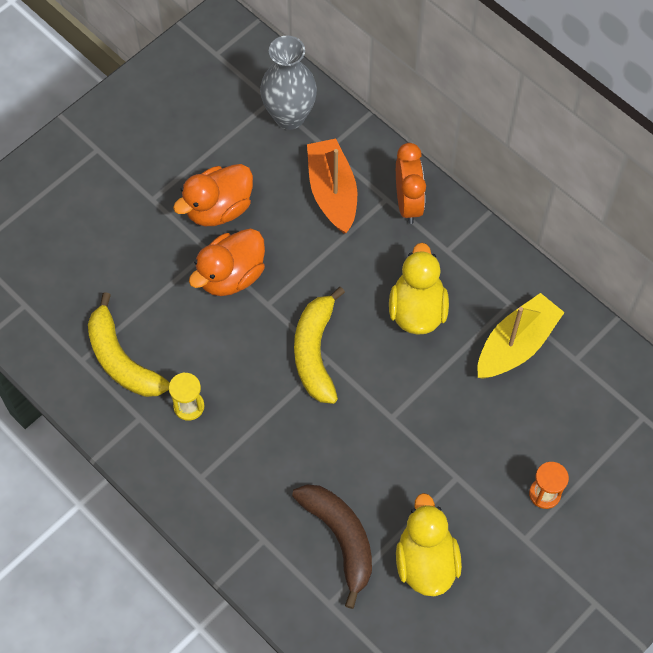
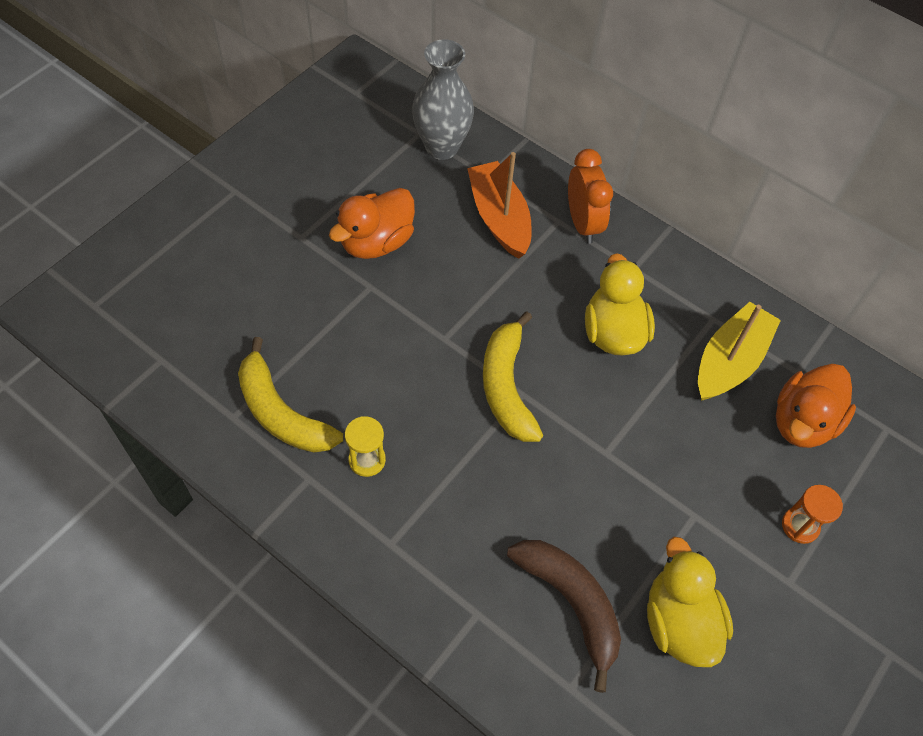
camera: 10 degrees left, 5 degrees down
(231, 276) = (399, 311): orange duck -> orange duck (803, 422)

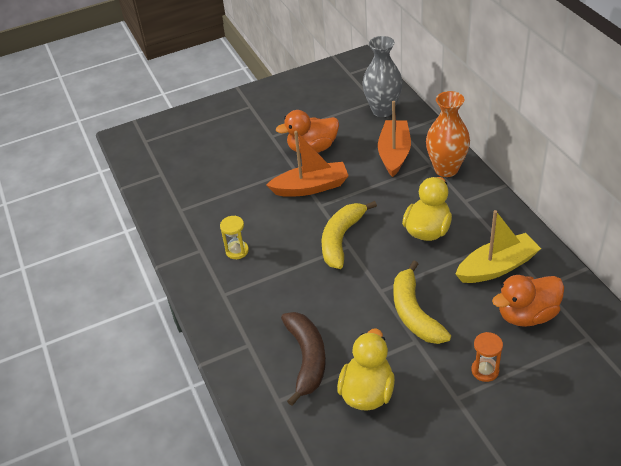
camera: 35 degrees right, 15 degrees down
(281, 413) = (206, 215): yellow banana -> yellow banana (414, 313)
(413, 312) = (310, 187): none -> orange boat
(583, 223) = (446, 169): orange clock -> orange vase

